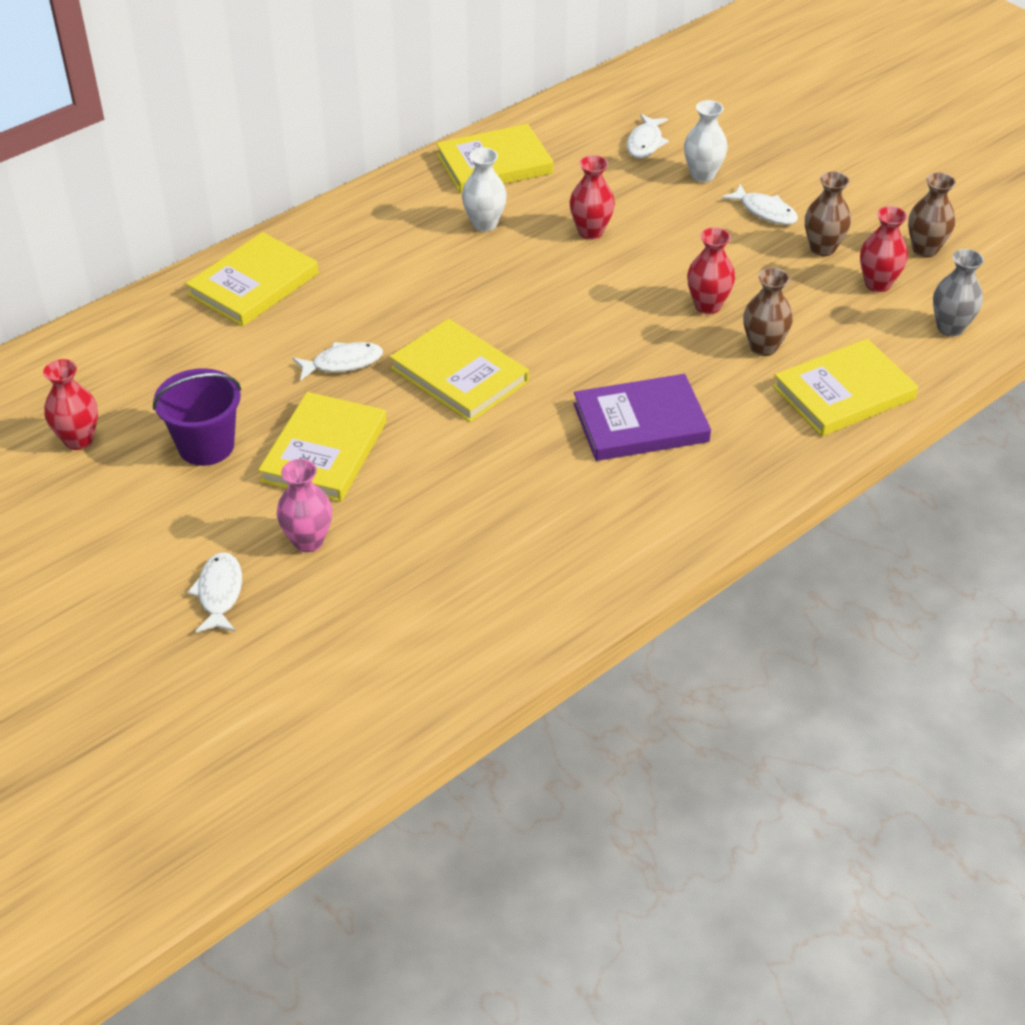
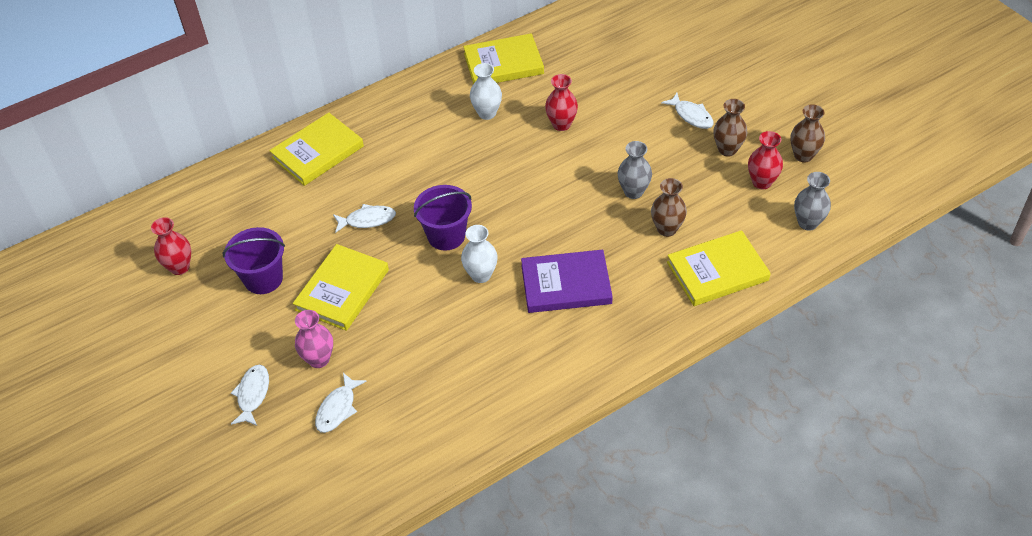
camera: 10 degrees right, 5 degrees up
(459, 375) = (446, 236): yellow book -> purple bucket
(645, 143) = (615, 52): white fish -> white fish (338, 408)
(702, 175) = (652, 82): white vase -> white vase (481, 275)
(707, 305) = (633, 192): red vase -> grey vase

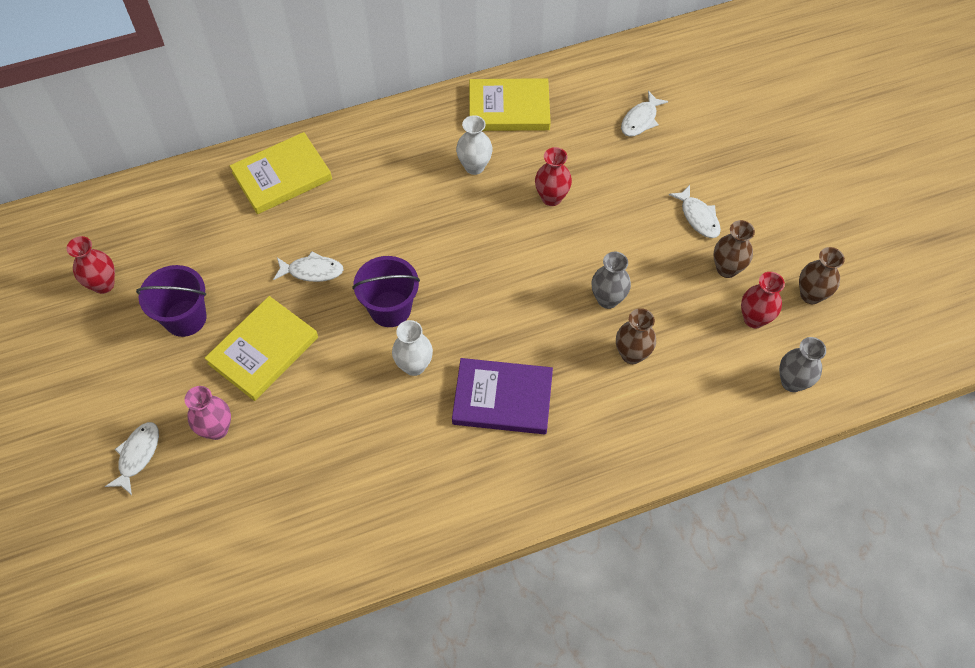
camera: 10 degrees right, 10 degrees up
(338, 408) = (220, 493): white fish -> white fish (640, 120)
(717, 271) = (673, 420): yellow book -> none

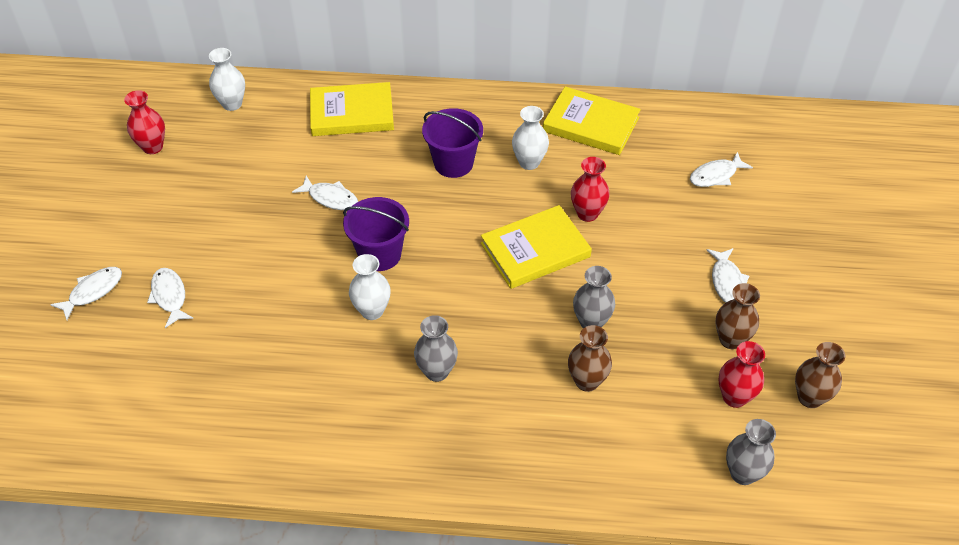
camera: 25 degrees right, 10 degrees down
(157, 209) = (232, 104): none -> white vase
(185, 318) = (200, 197): purple bucket -> purple bucket (453, 163)
(217, 429) = (169, 296): pink vase -> white fish
(263, 350) = (248, 247): yellow book -> yellow book (535, 250)
(502, 399) = (436, 371): purple book -> grey vase

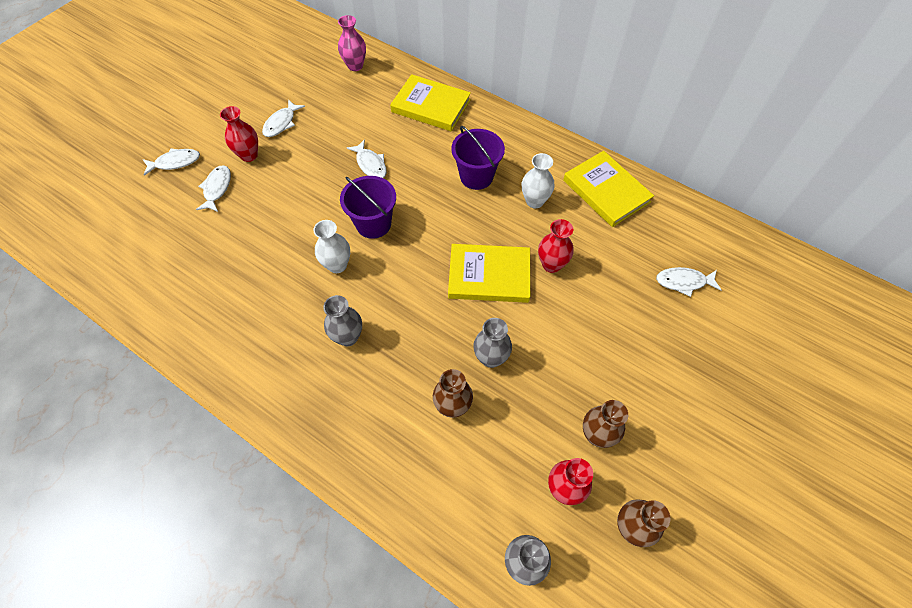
camera: 30 degrees right, 10 degrees up
(153, 147) = (283, 76): red vase -> red vase (249, 155)
(232, 104) = (355, 66): white vase -> pink vase
(727, 282) = (629, 381): white fish -> white fish (281, 123)

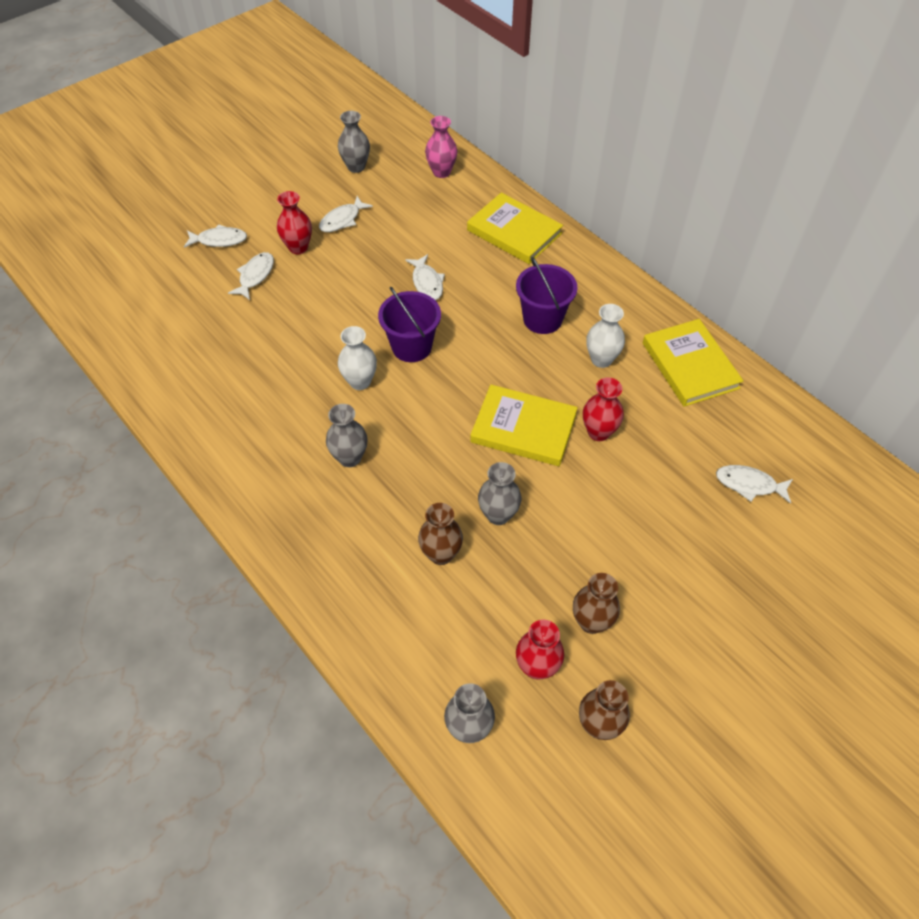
camera: 15 degrees right, 5 degrees down
(280, 74) = (356, 167): none -> grey vase

